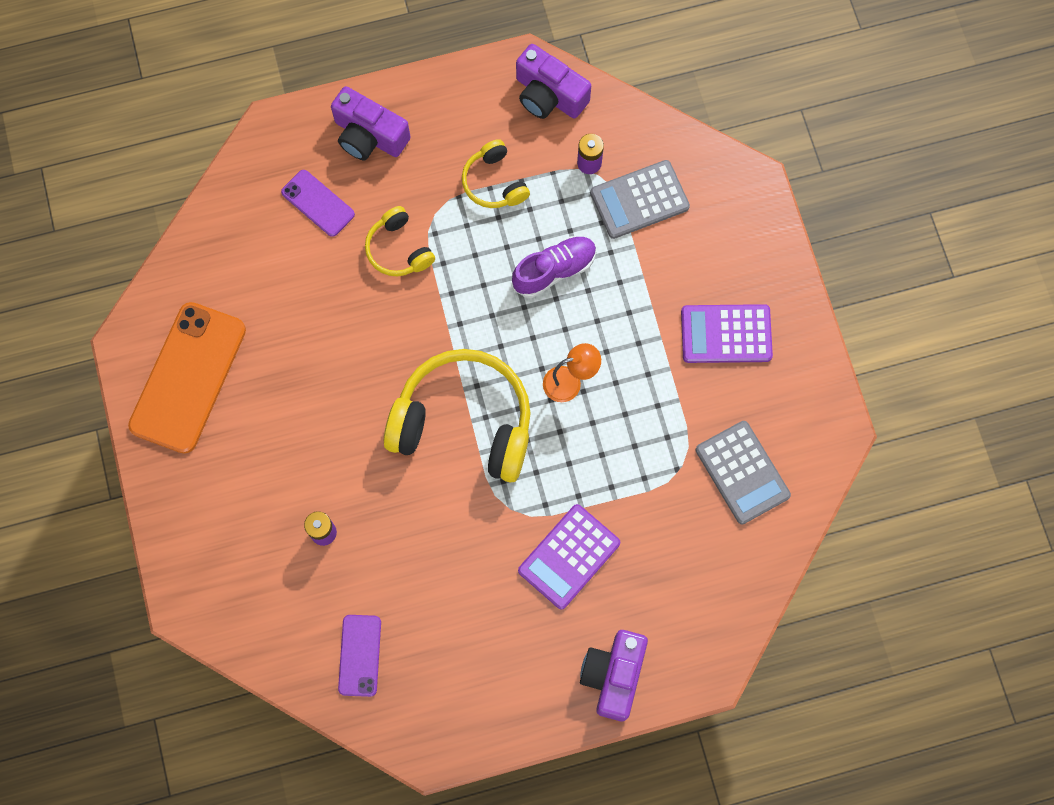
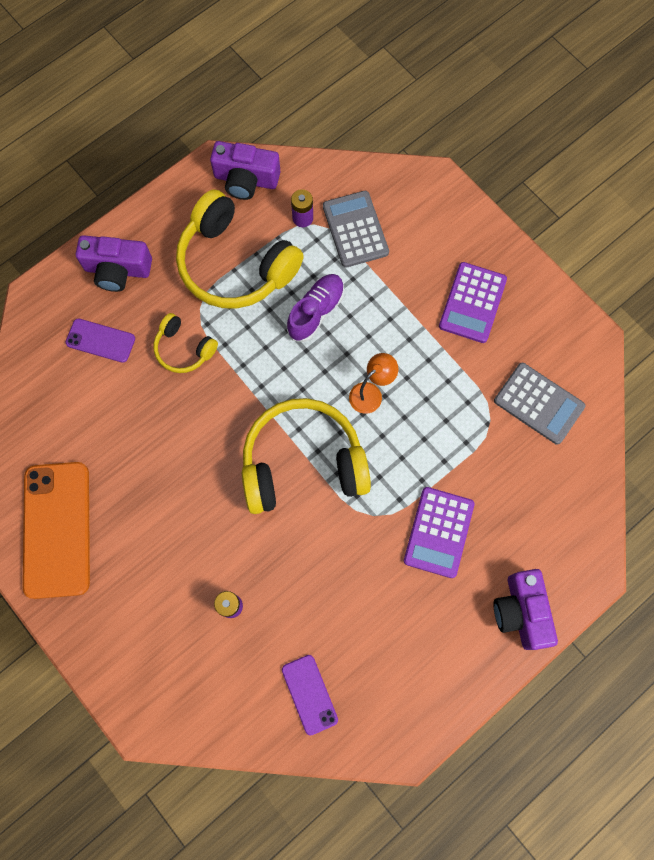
camera: 25 degrees left, 0 degrees up
(494, 182) = (235, 264): yellow headphones -> yellow headphones, size x2.01
(639, 200) = (355, 229): grey calculator -> grey calculator turned 120 degrees clockwise
(726, 334) = (472, 303): purple calculator -> purple calculator turned 45 degrees counterclockwise

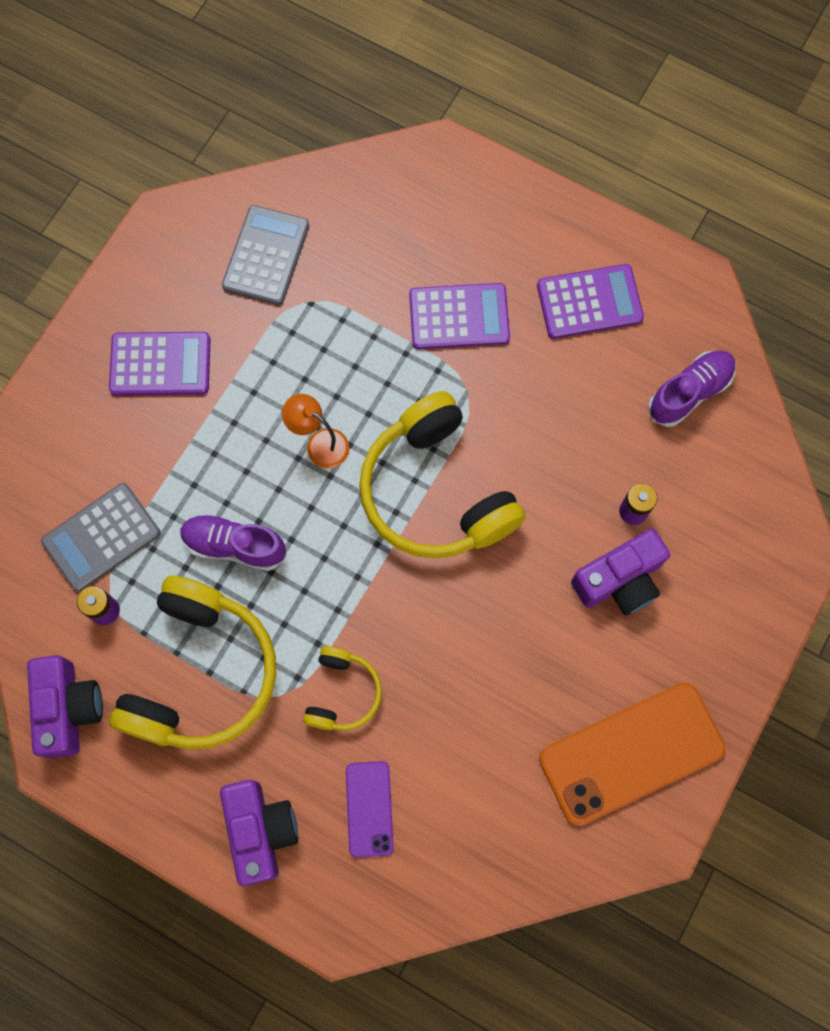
camera: 110 degrees left, 0 degrees up
(309, 694) = (689, 393): purple phone -> purple shoe
(417, 643) = (589, 302): none -> purple calculator
(521, 611) = (512, 210): purple camera -> purple camera (620, 580)

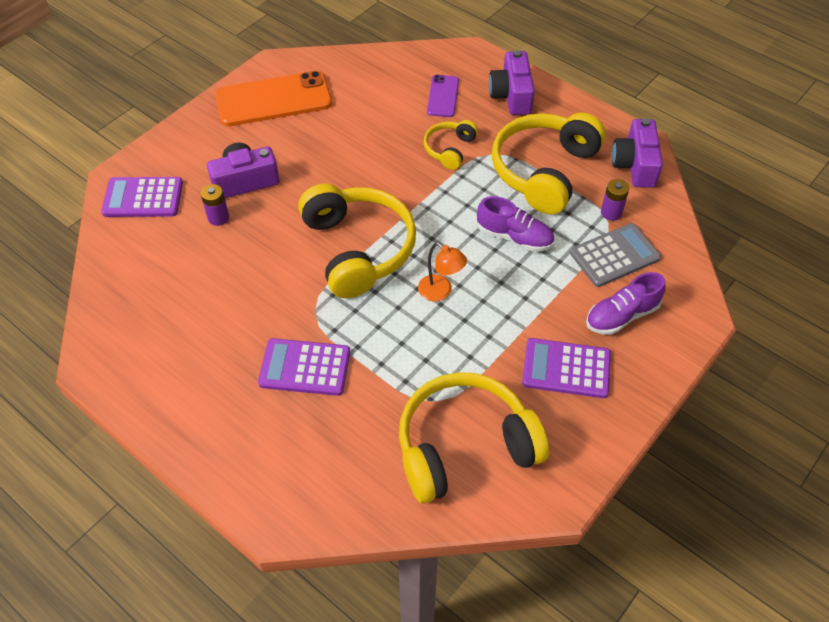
camera: 170 degrees left, 20 degrees down
(266, 256) = (464, 446): grey calculator -> yellow headphones
(589, 302) = (191, 362): purple calculator -> purple calculator (143, 198)
(689, 393) = (141, 285): purple shoe -> purple shoe (621, 315)

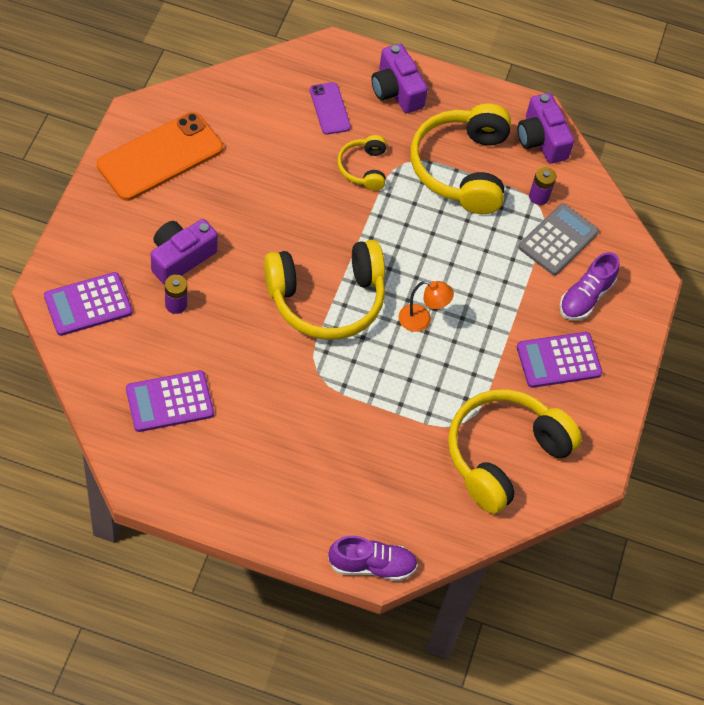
camera: 30 degrees left, 5 degrees up
(305, 367) = (336, 428): purple calculator -> purple calculator (169, 401)
(358, 249) = (326, 299): yellow headphones -> yellow headphones turned 120 degrees clockwise
(514, 237) = (463, 246): purple shoe -> purple shoe (372, 565)

